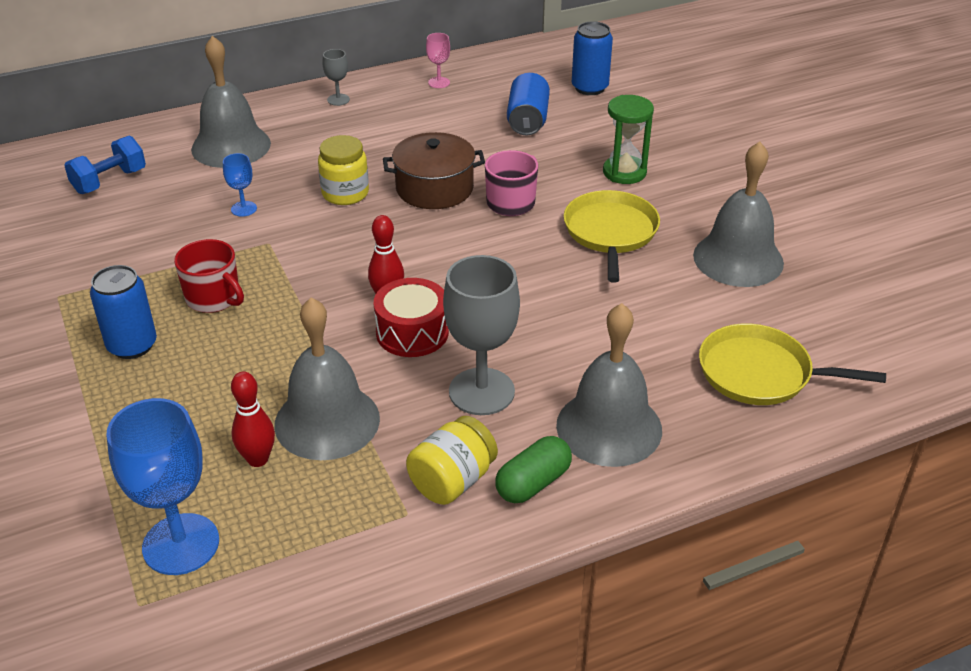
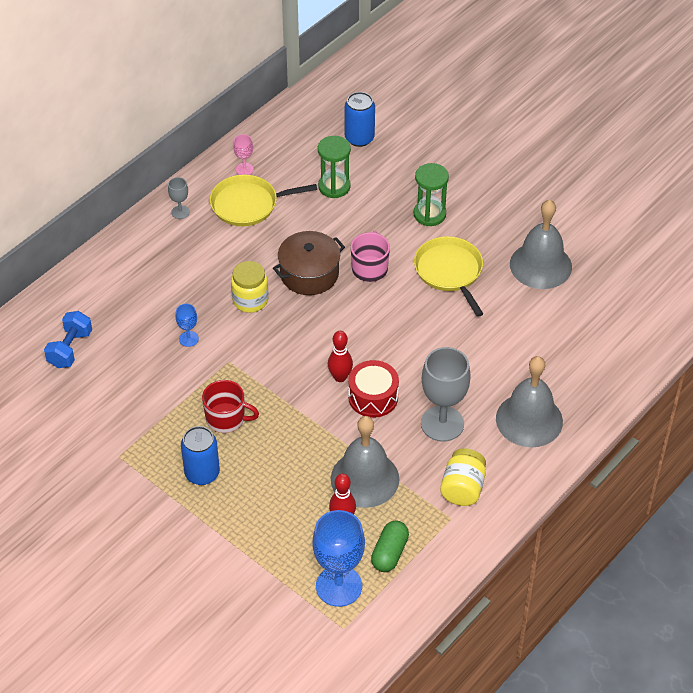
camera: 25 degrees left, 10 degrees up
(231, 146) = (134, 285): grey bell -> none
(527, 120) = (334, 186): blue can -> green hourglass
(533, 483) = (508, 472): green capsule -> green capsule (389, 553)
(760, 373) = (595, 349): yellow pan -> yellow pan (248, 204)

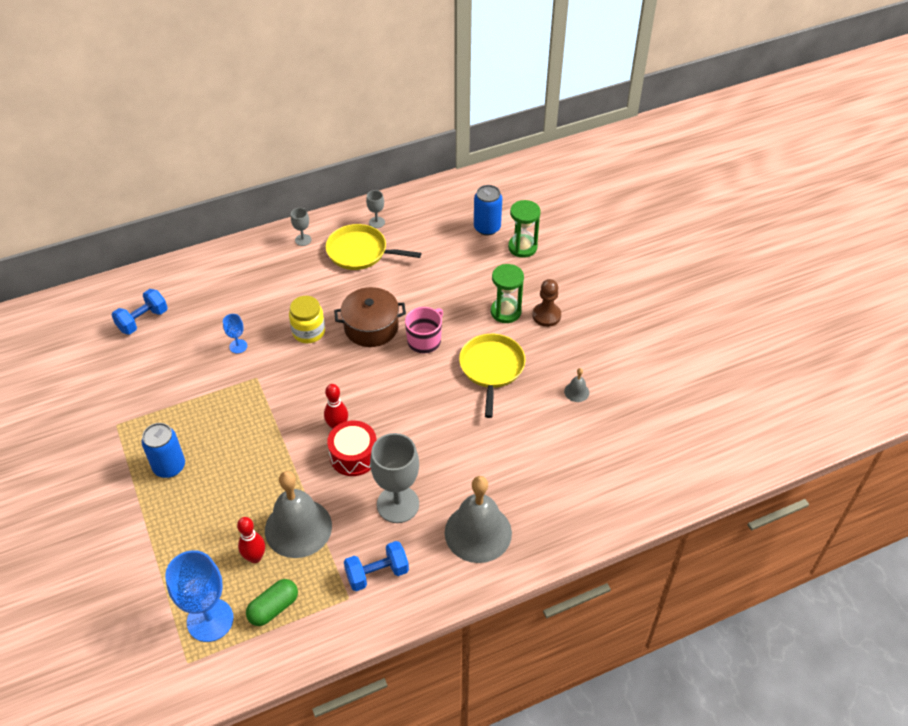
camera: 25 degrees right, 0 degrees up
(226, 418) = (221, 426): red mug -> none
(244, 169) = (376, 222): pink goblet -> grey goblet
(334, 186) = (440, 261): green hourglass -> green hourglass (522, 247)
(462, 488) = (377, 573): yellow jar -> blue dumbbell
(470, 204) = (546, 315): none -> brown pawn
(540, 265) = (576, 392): grey bell -> grey bell, size x0.41

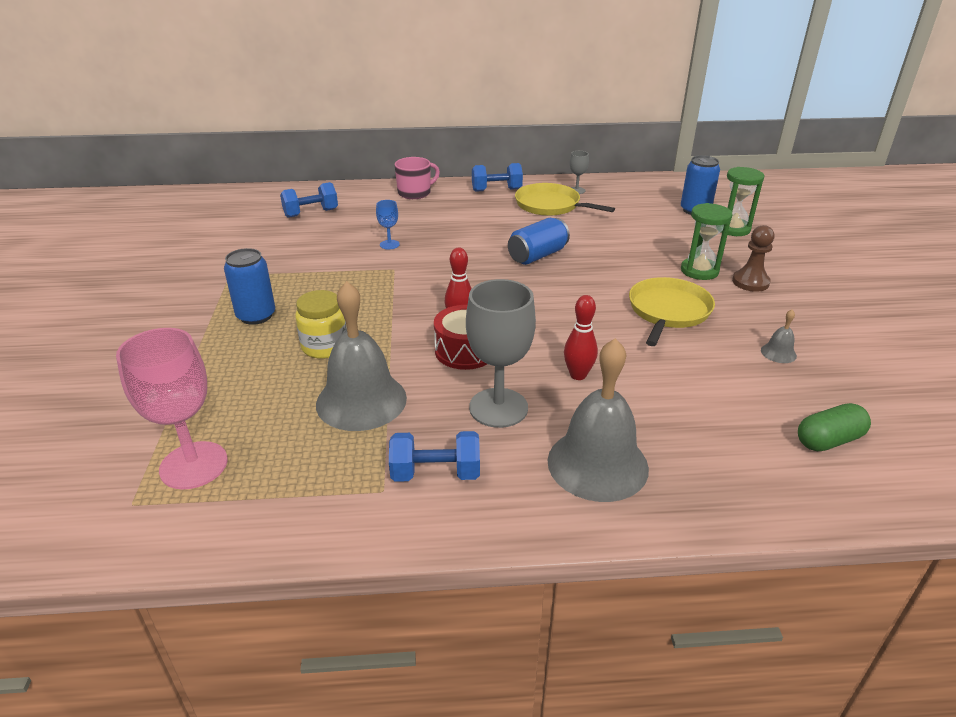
camera: 20 degrees right, 15 degrees down
(210, 620) = (193, 465): blue goblet -> pink goblet
(255, 557) = (291, 416): red bowling pin -> red bowling pin (578, 375)
(273, 608) = (279, 474): green capsule -> green capsule (828, 440)
(303, 240) = (496, 190): grey goblet -> blue dumbbell
(308, 332) = (468, 247): yellow jar -> yellow jar (325, 347)
(371, 327) = (537, 255): brown pot -> blue can
(424, 340) = (594, 275): pink mug -> pink mug (415, 193)

